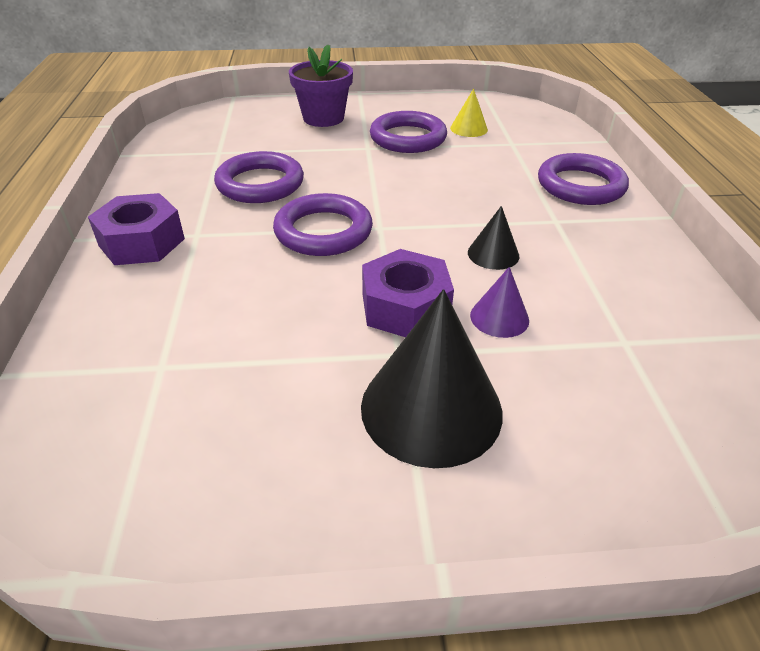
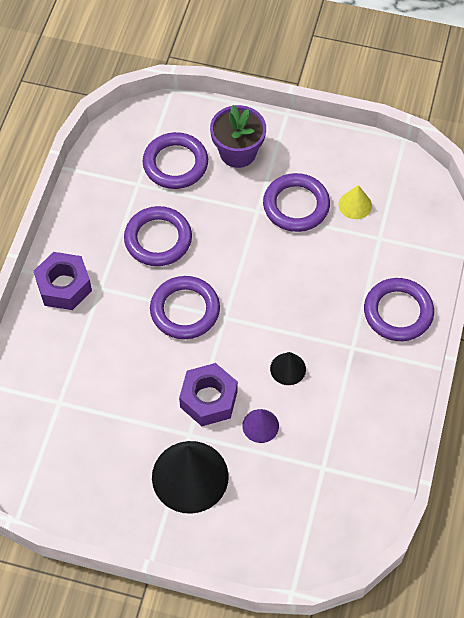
camera: 20 degrees right, 20 degrees up
(257, 134) = (175, 164): none -> purple ring

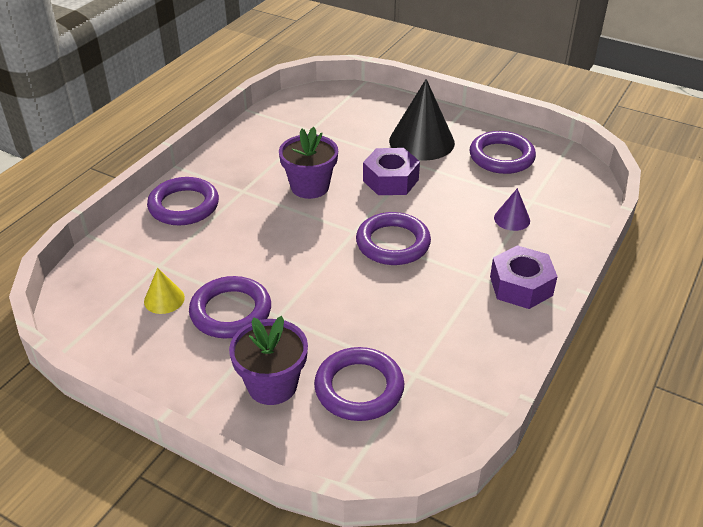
camera: 165 degrees left, 20 degrees down
(158, 239) = (404, 309): purple ring -> purple ring (501, 157)
(260, 425) = (351, 158): purple cone -> purple cone (512, 219)
(288, 369) = (310, 187): black cone -> purple flower pot

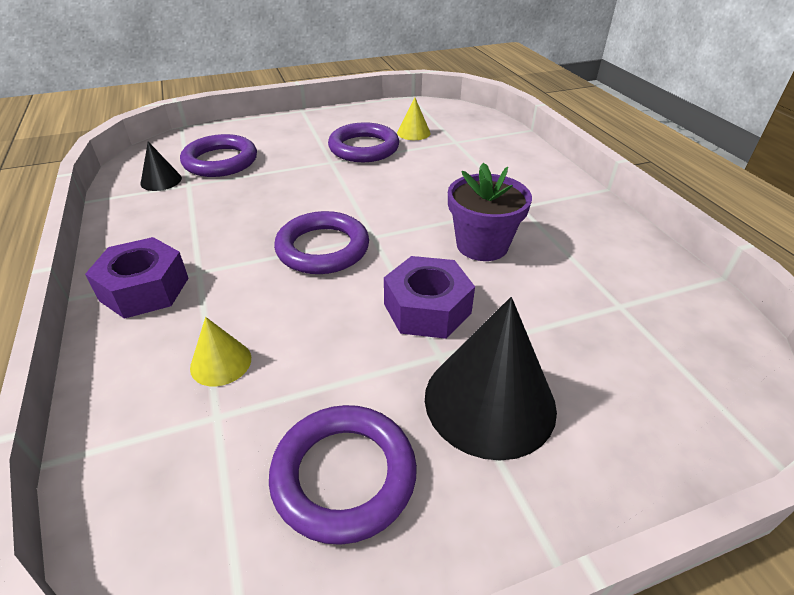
camera: 130 degrees right, 0 degrees up
(184, 206) = (527, 172): purple ring -> none
(272, 385) = (278, 138): purple flower pot -> none
(432, 397) = (161, 180): none -> black cone
(512, 219) = (221, 362): purple cone -> yellow cone

